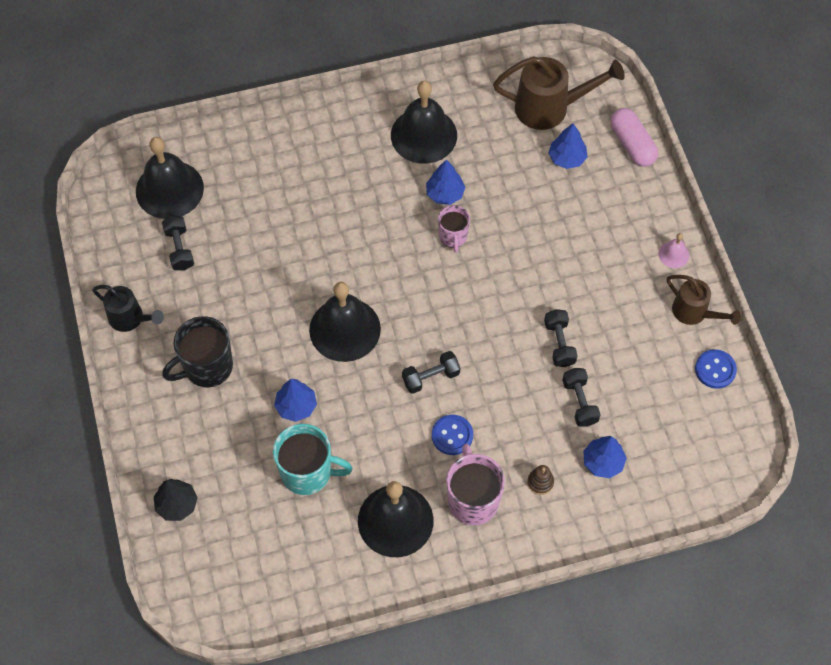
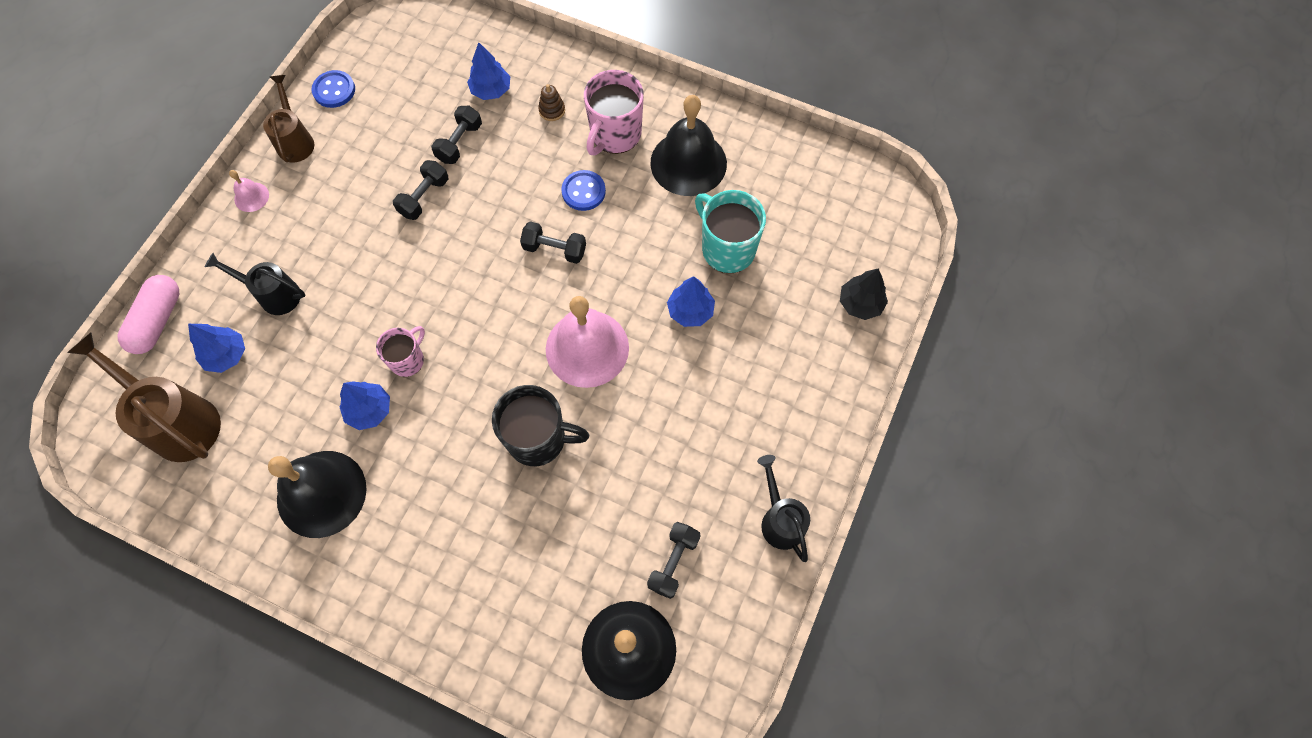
camera: 140 degrees left, 5 degrees up
(207, 367) = (742, 409): black mug -> black mug (538, 439)
(345, 329) = (587, 348): black bell -> pink bell
(581, 210) = (274, 295): none -> black watering can

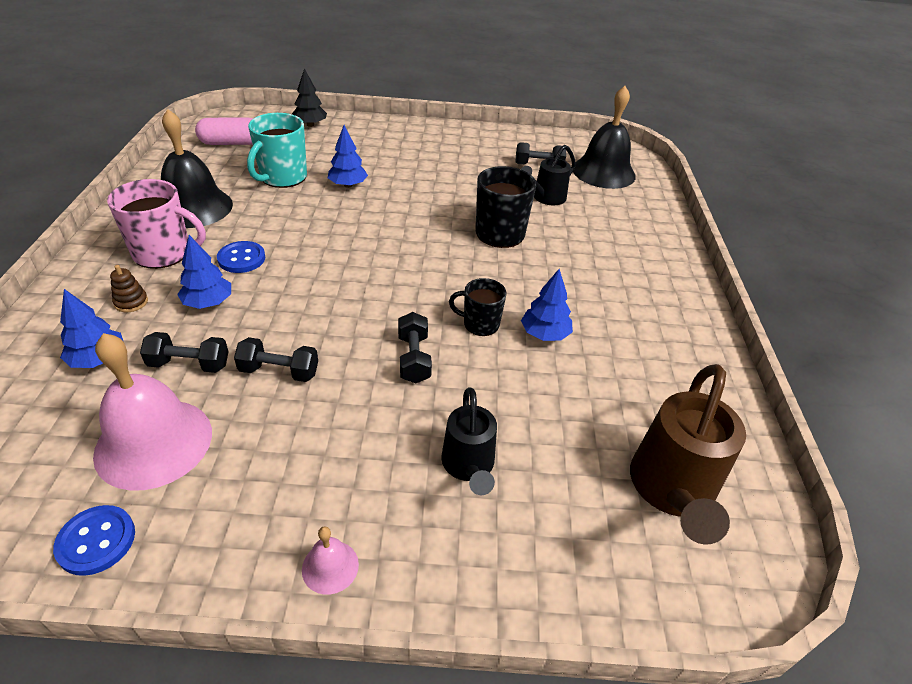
camera: 115 degrees left, 25 degrees down
(157, 321) = (576, 590): pink capsule -> pink capsule (232, 143)
(226, 355) = (569, 480): blue tree -> blue tree (208, 303)
(295, 141) = (209, 553): brown watering can -> none
(321, 493) = (639, 340): black bell -> none
(408, 360) = (480, 324): pink mug -> black mug
(554, 249) = (315, 262): black dumbbell -> black dumbbell (413, 358)
(587, 348) = (407, 225): pink bell -> pink bell (154, 442)
(780, 520) = (482, 135): black watering can -> black watering can (546, 198)

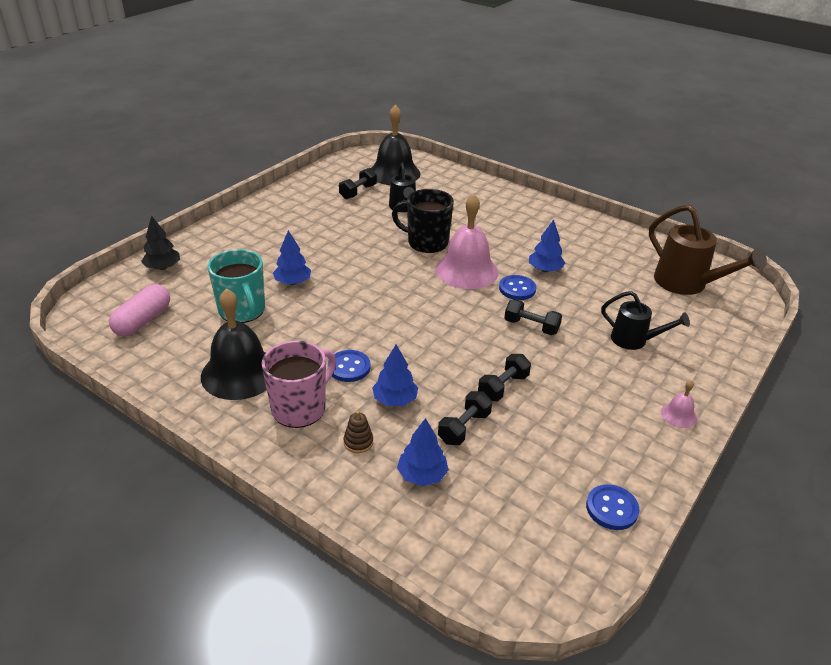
camera: 55 degrees left, 5 degrees down
(154, 442) = (536, 464): pink bell -> pink bell (466, 270)
(480, 324) = (517, 289): black mug -> blue button

